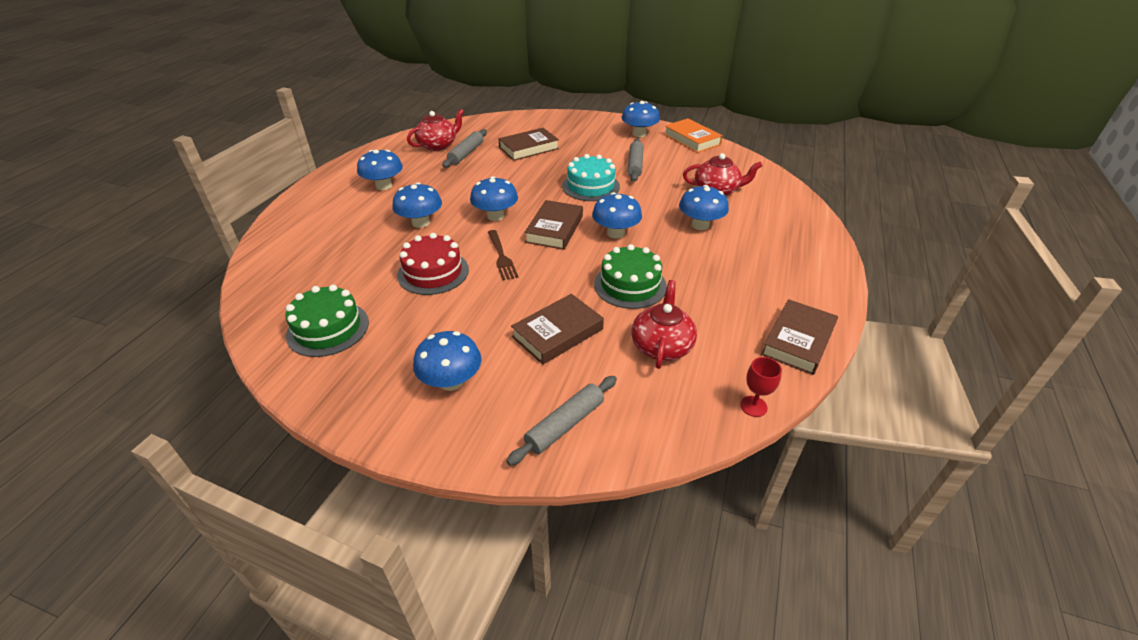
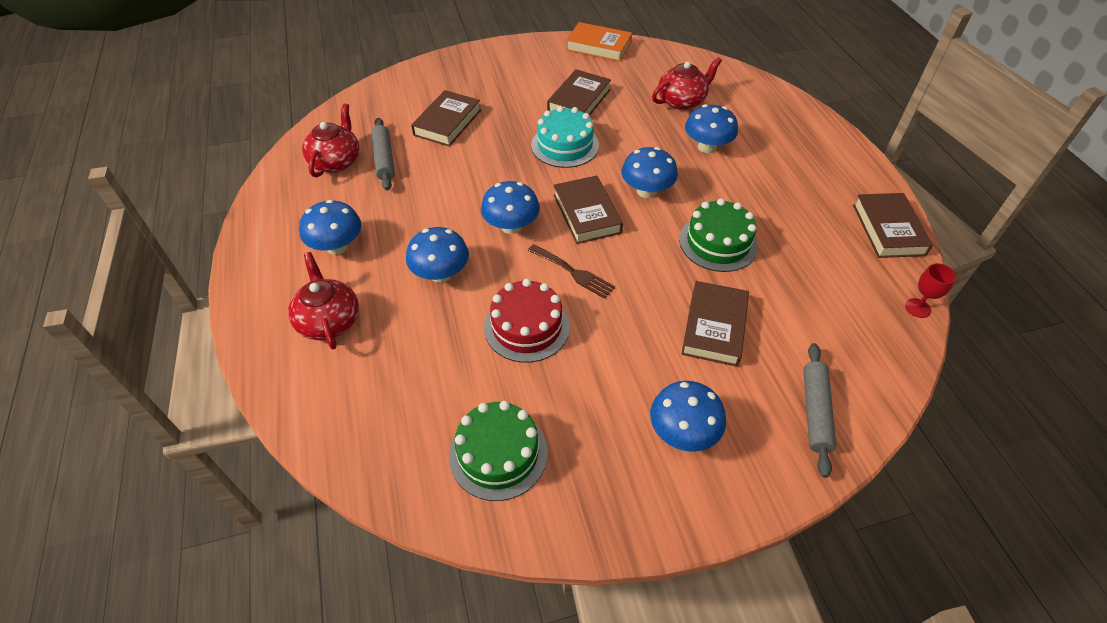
camera: 35 degrees left, 10 degrees up
(635, 165) = (579, 100): grey rolling pin -> brown book
(639, 134) = (542, 58): blue mushroom -> none
(661, 346) = (804, 291): red teapot -> red teapot (329, 321)

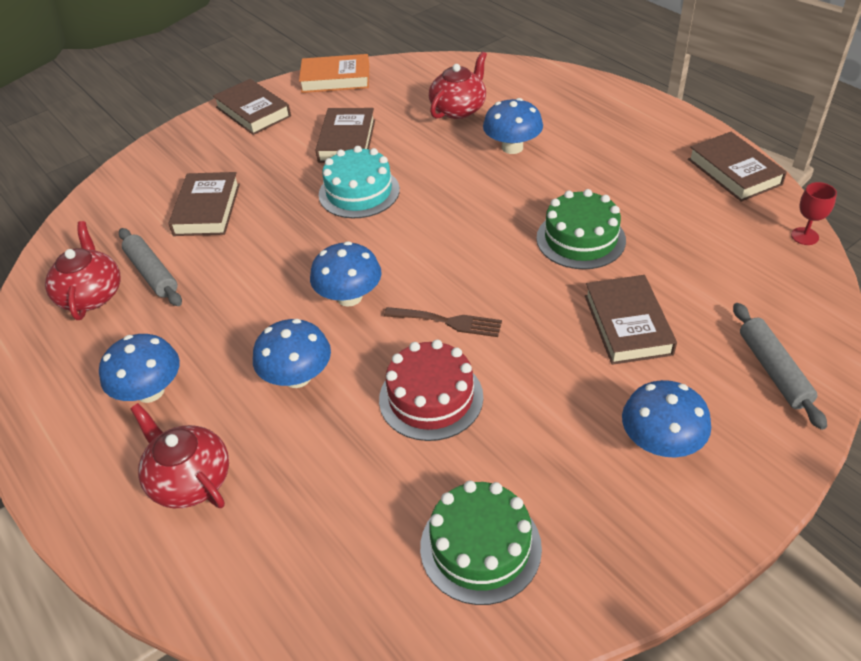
camera: 20 degrees left, 5 degrees down
(586, 214) = (426, 256): brown book -> brown book (253, 112)
(646, 191) = (476, 211): blue mushroom -> none

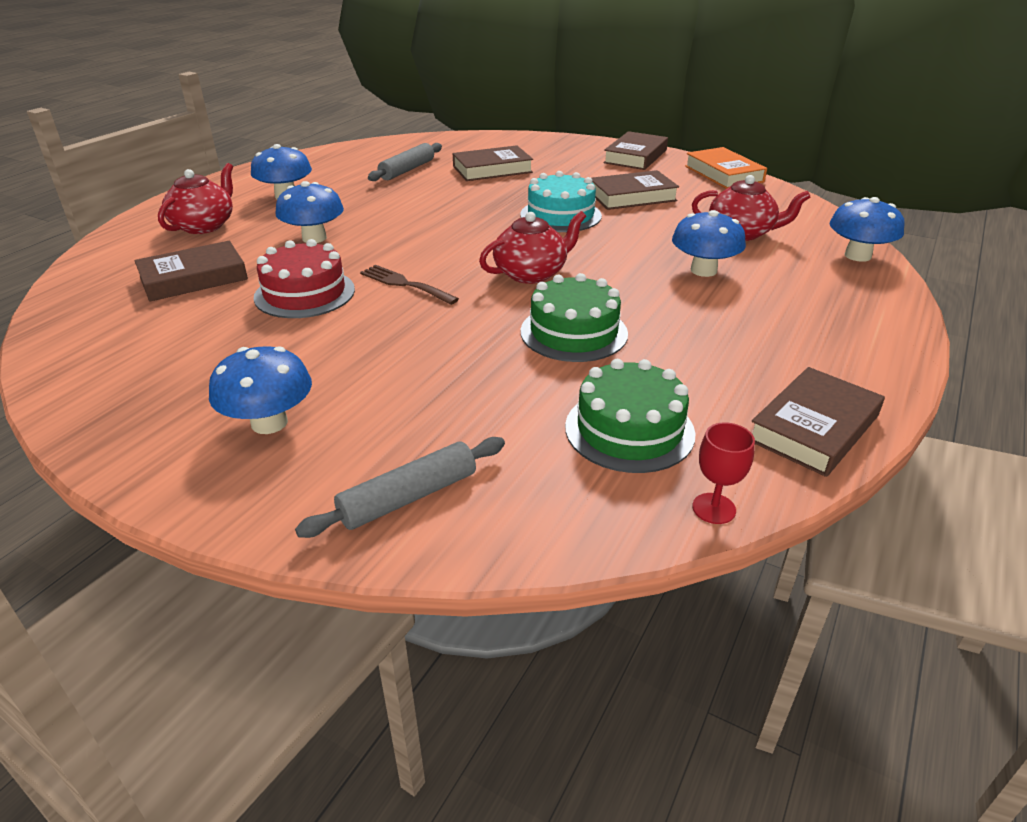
camera: 65 degrees right, 10 degrees down
(91, 295) = (375, 159): red teapot -> red teapot (531, 273)
(349, 297) = (416, 238): blue mushroom -> blue mushroom (857, 256)
(448, 322) = (404, 284): brown fork -> brown fork turned 135 degrees clockwise
(480, 547) = (136, 343): green cake -> green cake (629, 430)
(627, 324) = (445, 380): brown book -> brown book (193, 278)

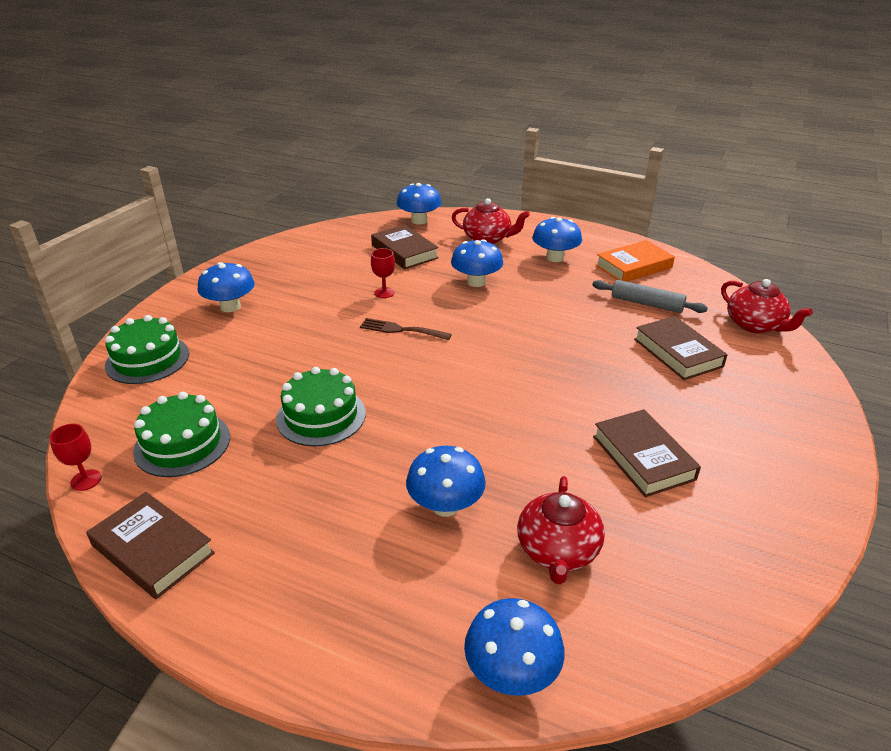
camera: 85 degrees right, 0 degrees up
(100, 265) = (419, 220): none -> blue mushroom
(304, 293) = (384, 292): red cake -> red goblet
(404, 284) = (401, 330): brown fork -> brown fork turned 105 degrees counterclockwise
(408, 497) = (147, 359): grey rolling pin -> green cake
(531, 273) = (426, 390): red teapot -> red teapot (755, 325)
(560, 215) = (564, 403): turquoise cake -> none
(635, 156) = (799, 465): brown book -> none
(723, 174) = (780, 556): orange book -> orange book (633, 266)

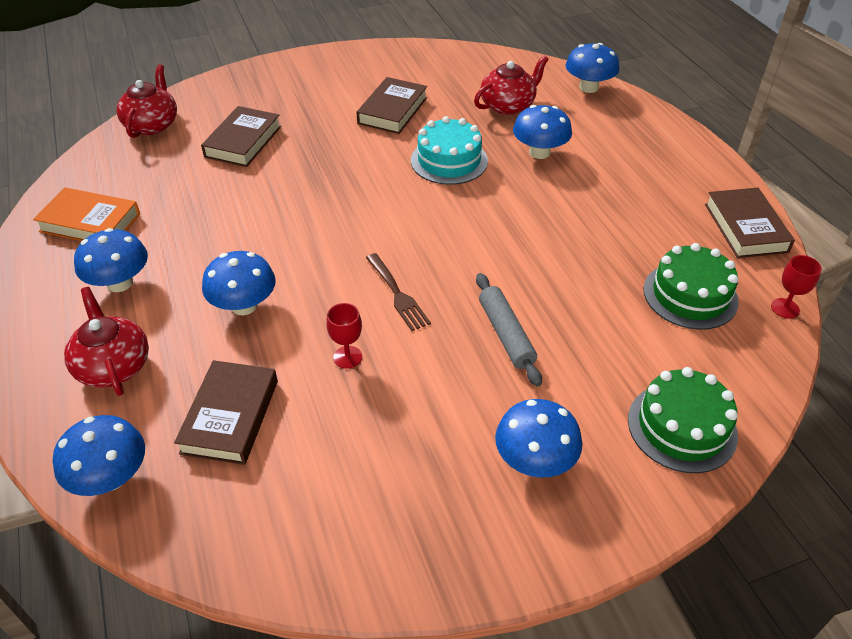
camera: 135 degrees left, 10 degrees up
(321, 416) = (559, 253): green cake -> none
(511, 439) = (449, 160): none -> turquoise cake
(646, 304) = (171, 184): grey rolling pin -> grey rolling pin (506, 334)

